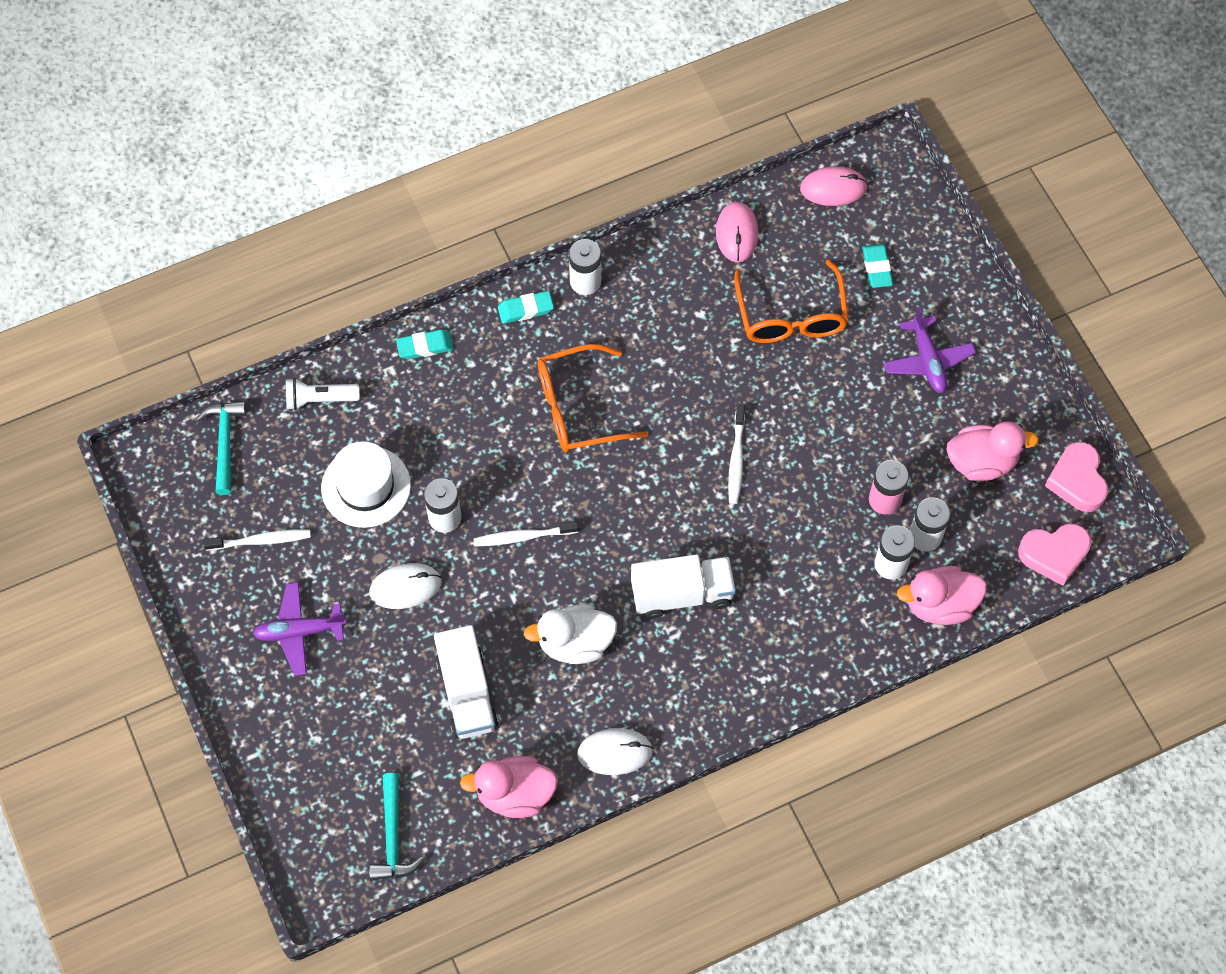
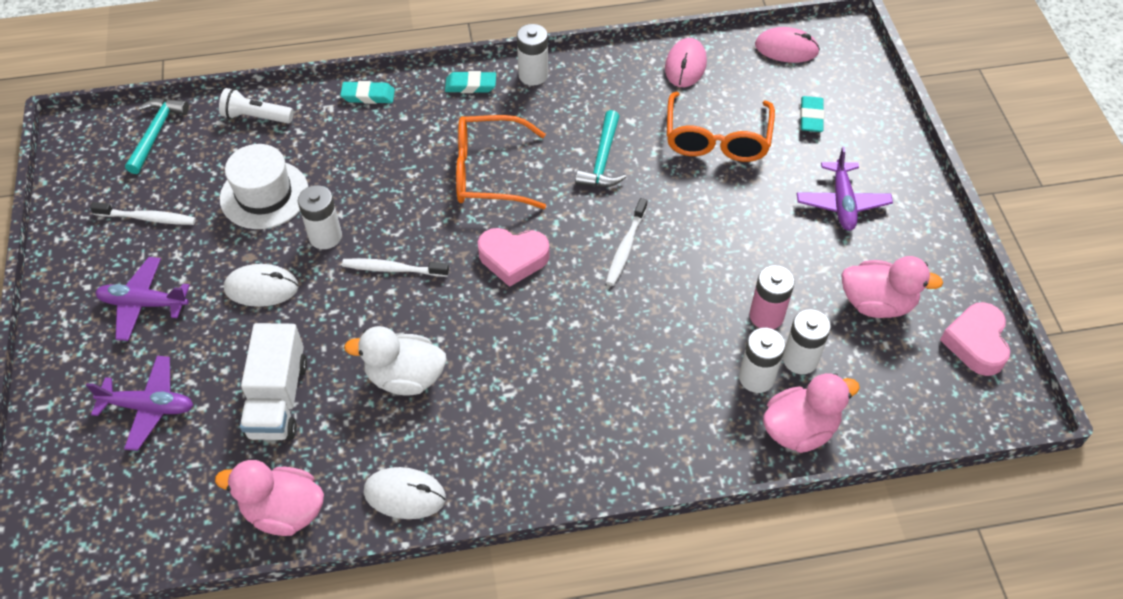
camera: 15 degrees right, 10 degrees down
(351, 731) = (149, 407): none -> purple plane
(393, 836) = (140, 522): turquoise hammer -> turquoise hammer (602, 160)
(682, 594) = (530, 356): white truck -> none
(939, 605) = (799, 429): pink duck -> pink duck turned 150 degrees clockwise
(1054, 554) = (937, 408): pink heart -> pink heart (513, 258)

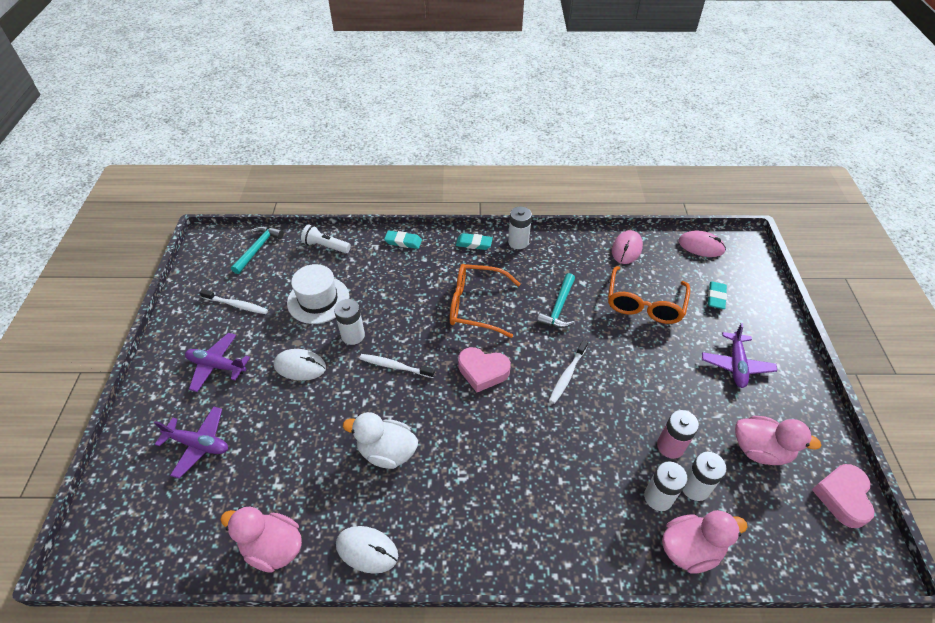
camera: 10 degrees right, 5 degrees down
(278, 398) = (291, 453): white truck -> none

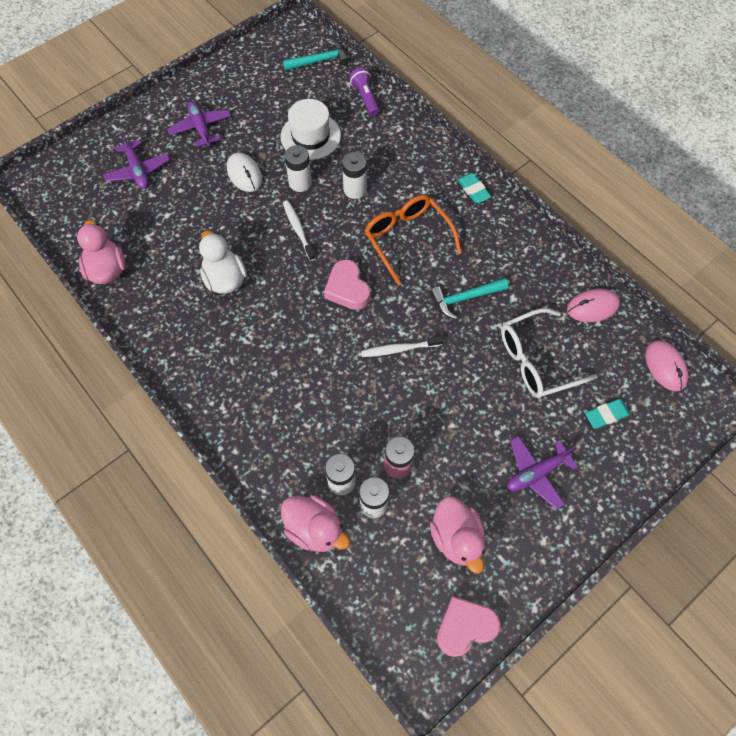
camera: 50 degrees right, 15 degrees up
(236, 305) = (258, 94): white toothbrush -> none
(326, 246) = (365, 98): white flashlight -> purple flashlight
(367, 550) = (147, 322): white mouse -> none
(403, 242) = (423, 142): turquoise eraser -> none
(518, 242) = (510, 219): white battery -> white battery (354, 189)
(644, 304) = (536, 360): orange glasses -> white glasses

